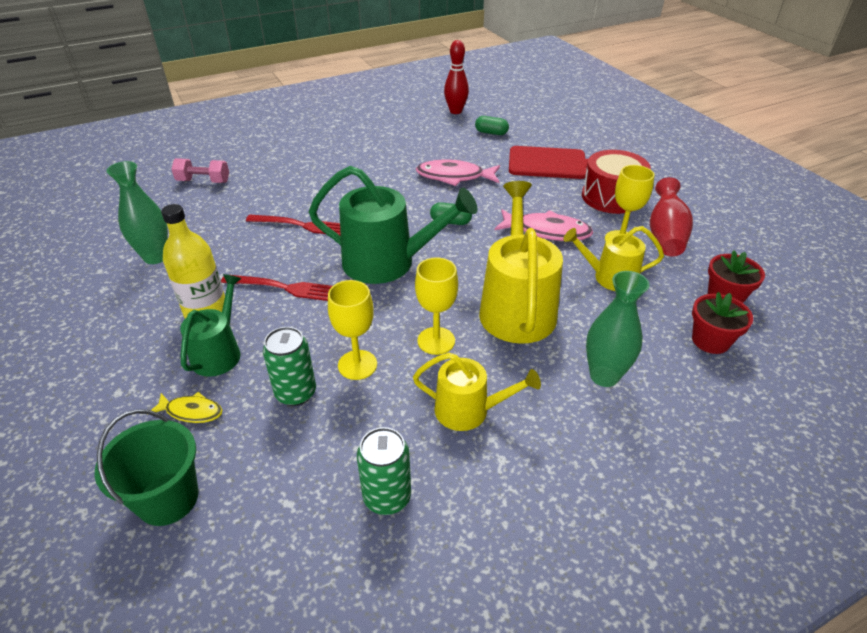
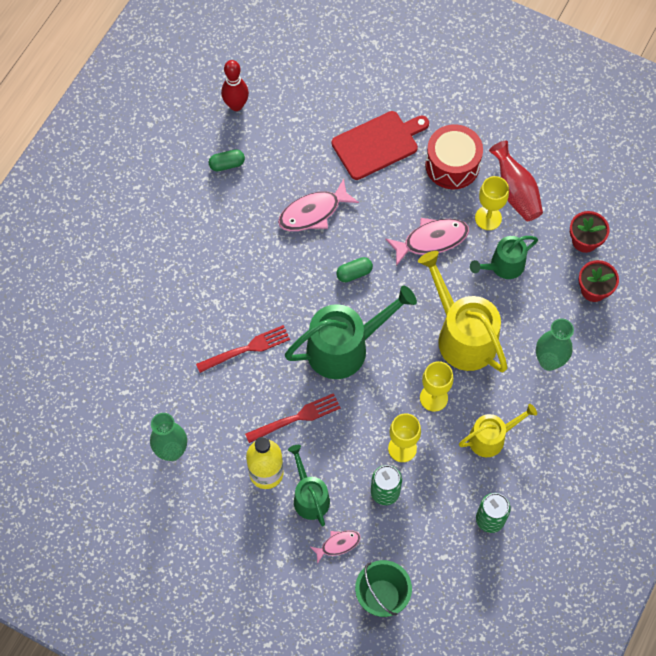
camera: 35 degrees left, 25 degrees up
(191, 411) = (338, 544): yellow fish -> pink fish
(203, 181) = (110, 349): pink dumbbell -> none
(491, 133) = (295, 124): green capsule -> green capsule (227, 164)
(610, 277) = (503, 266): yellow watering can -> green watering can

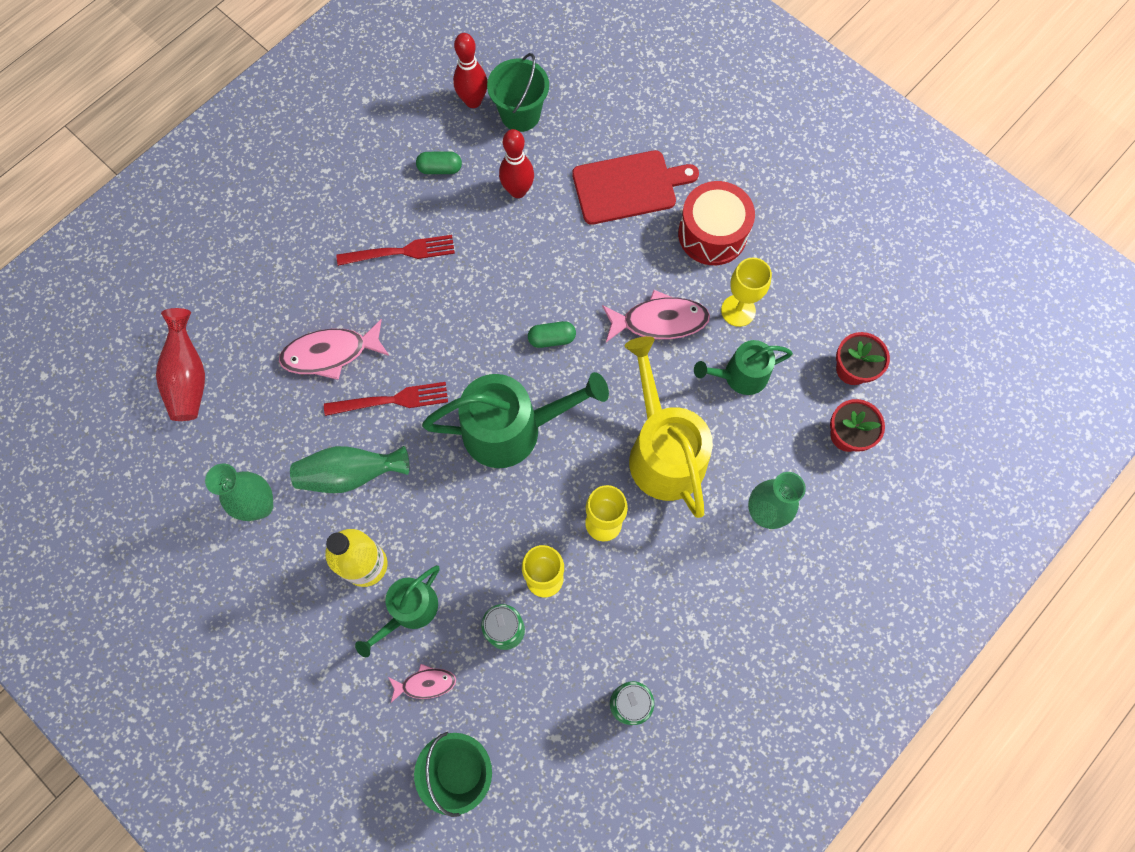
camera: 15 degrees right, 5 degrees up
(233, 411) = (350, 474): none -> green vase
(277, 107) = (520, 115): none -> green bucket
(293, 167) = (518, 191): none -> red bowling pin
(296, 417) = (425, 503): red fork -> red fork (401, 251)
(309, 496) = (409, 610): green watering can -> green watering can turned 135 degrees counterclockwise
(313, 212) = (525, 251): pink fish -> pink fish (330, 353)
(491, 438) = (661, 595): yellow watering can -> none
(515, 192) = (782, 286): red vase -> red vase (189, 377)

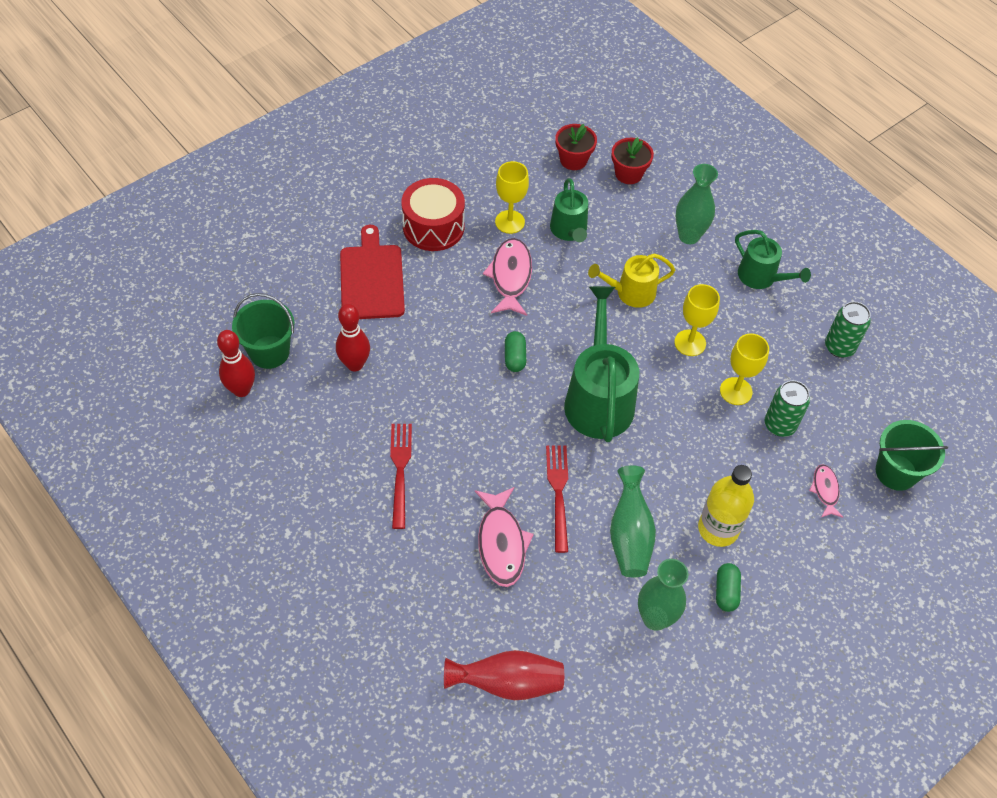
camera: 85 degrees left, 15 degrees down
(409, 610) = (761, 497): green watering can -> green watering can (761, 277)
(440, 169) = (313, 427): green capsule -> green capsule (726, 592)
(663, 452) = (631, 292): yellow watering can -> yellow watering can, size x0.58

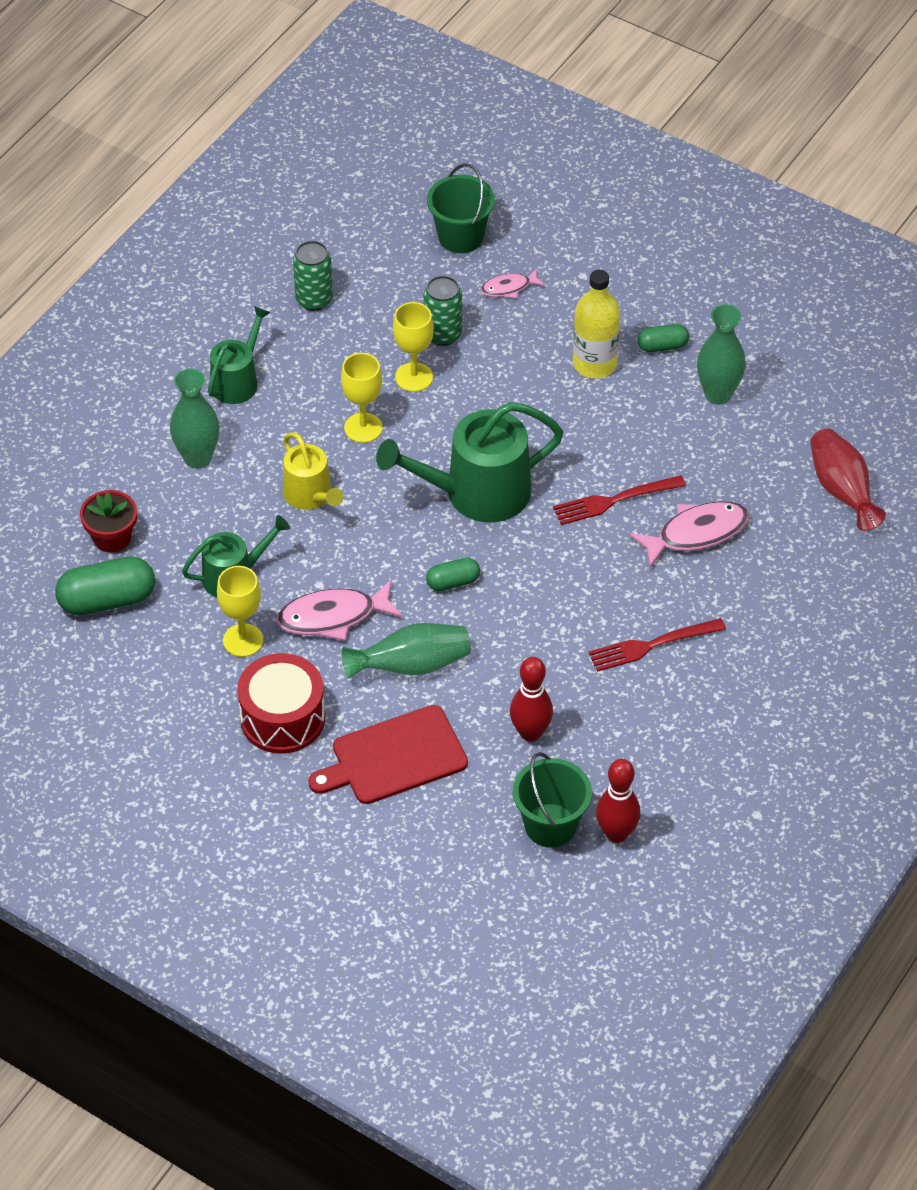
camera: 105 degrees left, 5 degrees down
(573, 160) = (107, 600): red flower pot -> green capsule
(629, 535) = (636, 431): green vase -> green vase (411, 665)

